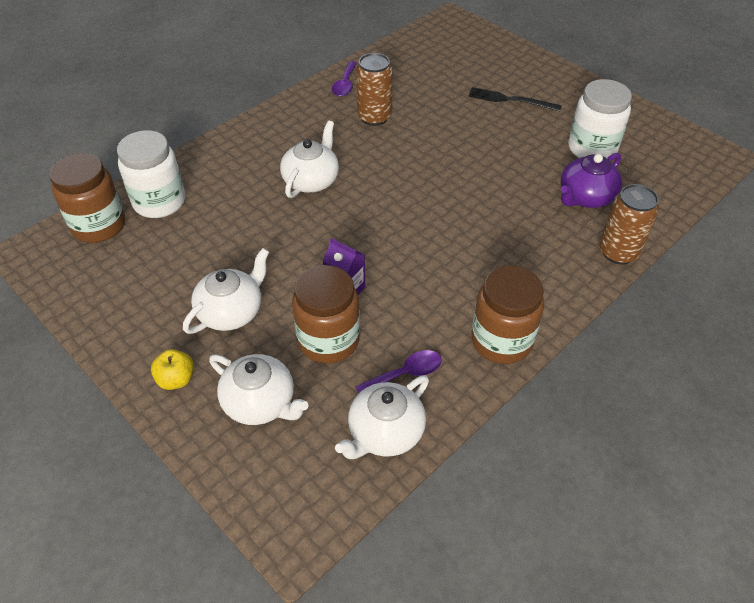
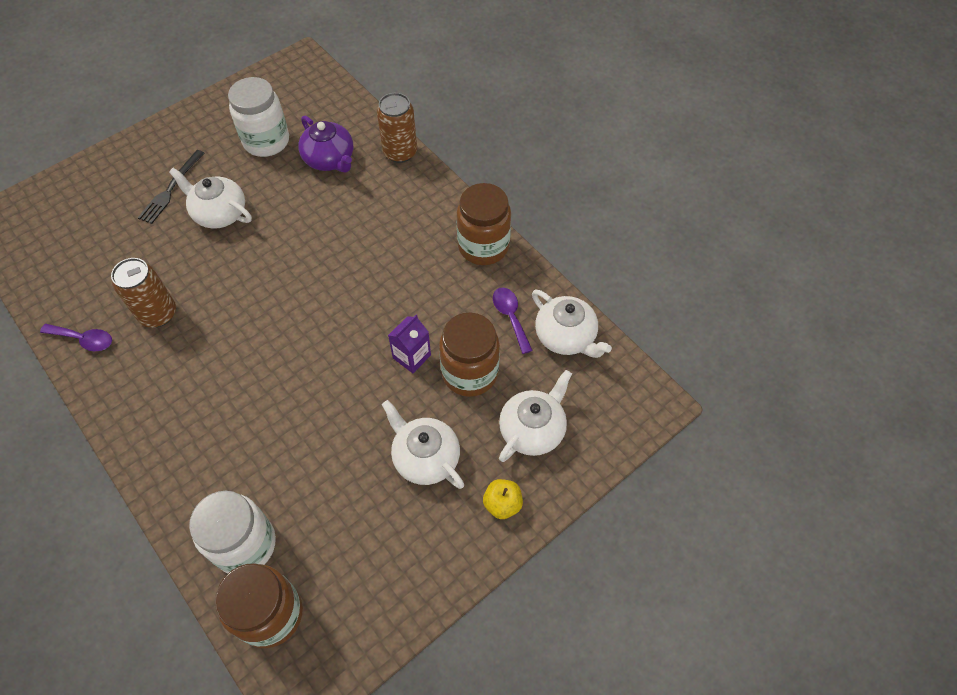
camera: 85 degrees left, 10 degrees up
(311, 180) = (249, 381): white teapot -> white teapot (219, 213)

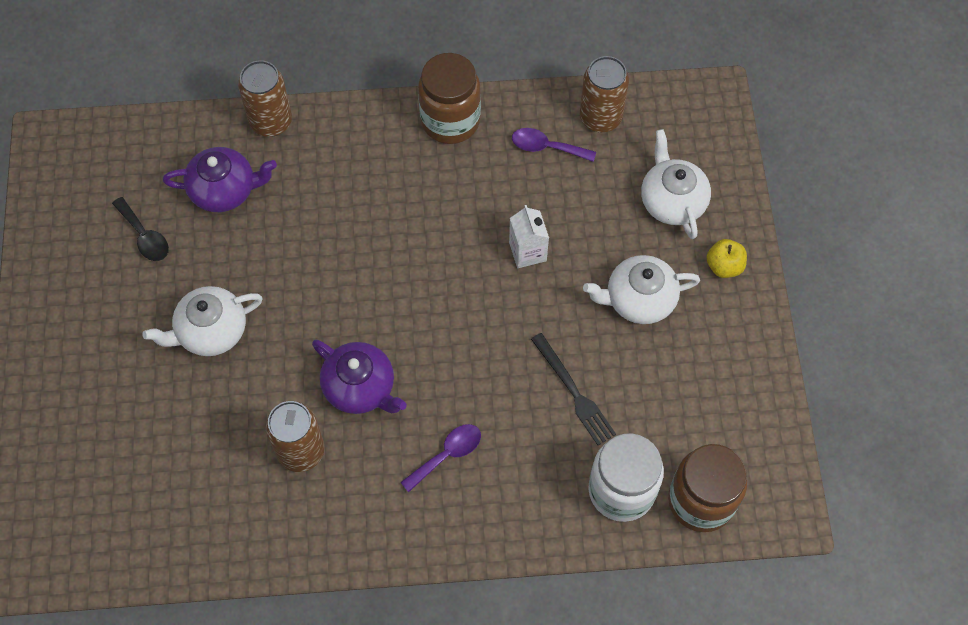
camera: 55 degrees left, 5 degrees up
(84, 339) = (278, 537): purple spoon -> purple spoon (447, 455)
(171, 189) = (134, 363): black fork -> black fork (574, 392)
(229, 319) = (360, 387): none -> purple teapot
(266, 141) = (144, 236): white jar -> black spoon
(412, 356) = (527, 251): purple carton -> white carton
(470, 373) = (580, 215): brown jar -> none
(566, 336) = (600, 117): white teapot -> brown can

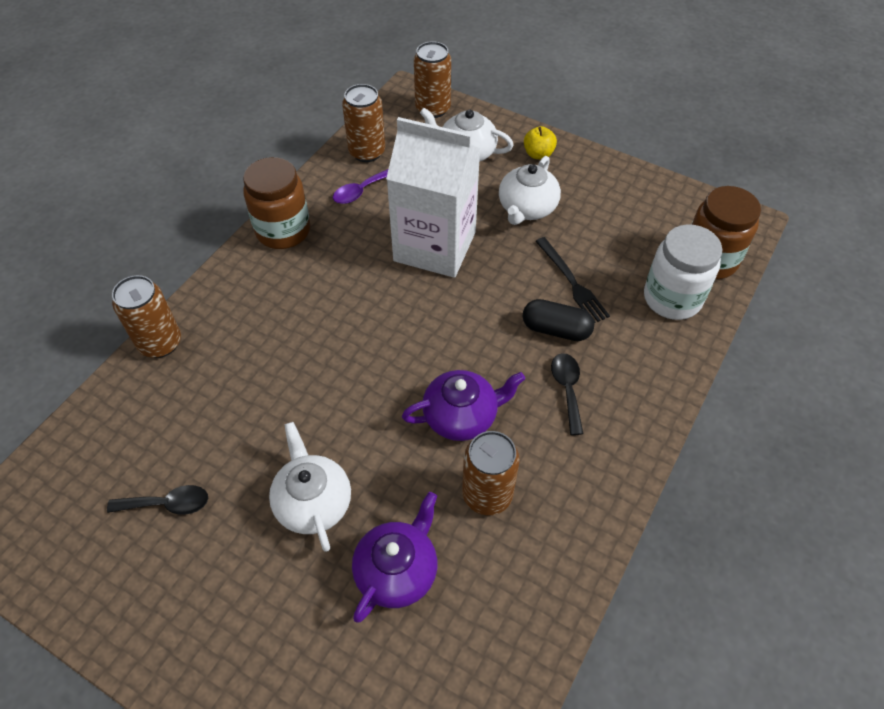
camera: 55 degrees left, 10 degrees down
(211, 331) = (313, 502): white teapot -> white teapot turned 150 degrees clockwise
(224, 190) = (187, 413): purple teapot -> purple teapot (397, 570)
(447, 455) = (567, 389): purple spoon -> black spoon
(507, 409) = (556, 329): none -> black capsule
(527, 251) = (435, 246): white carton -> white carton, size x2.35
(574, 392) = (572, 282): black fork -> black fork turned 60 degrees clockwise
(709, 133) = (433, 109): none -> brown can

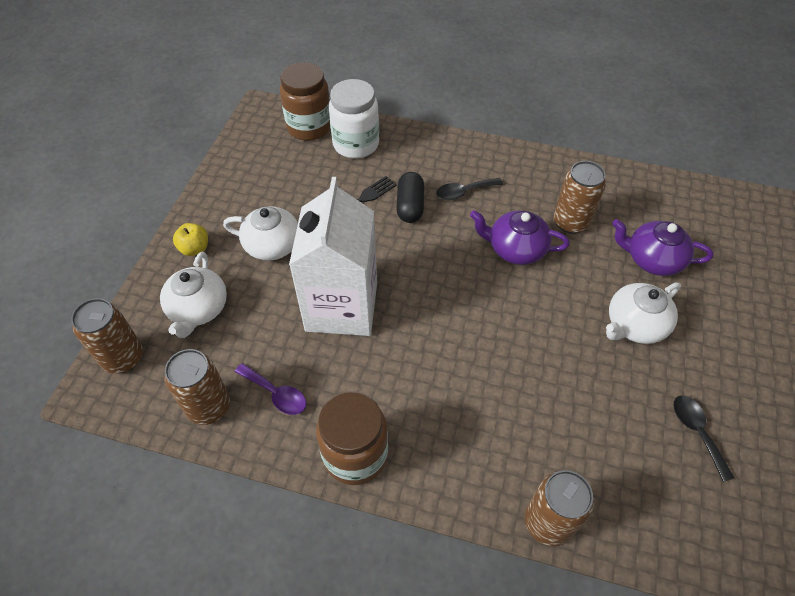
camera: 105 degrees left, 0 degrees up
(461, 416) = (515, 249): purple teapot -> purple teapot turned 45 degrees counterclockwise

